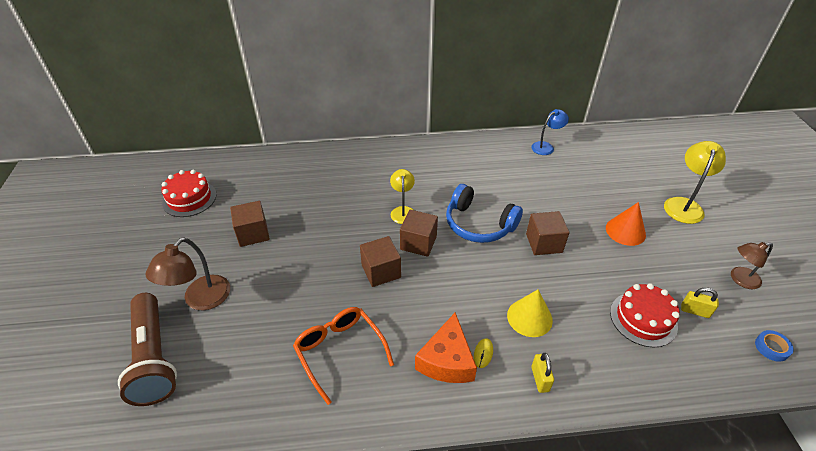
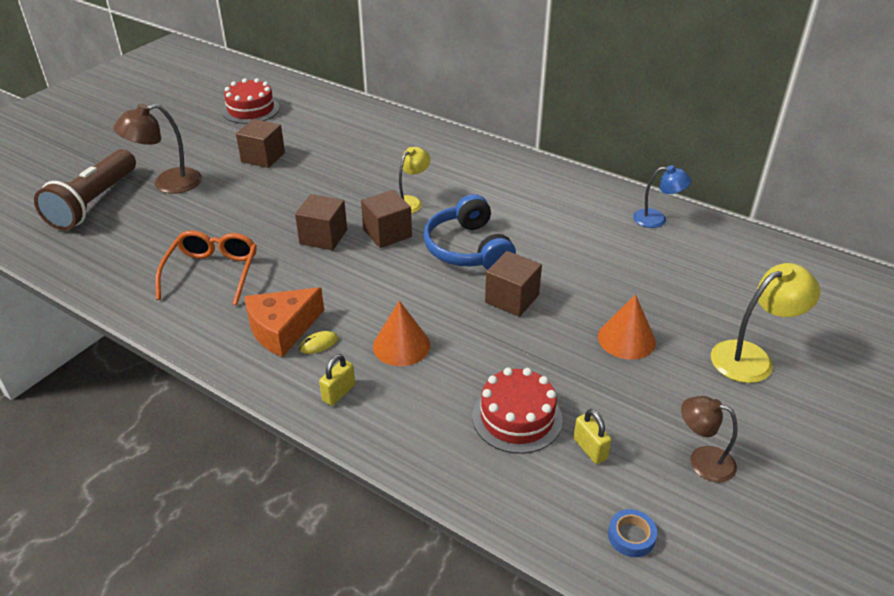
camera: 40 degrees right, 5 degrees down
(529, 317) = (401, 345): yellow cone -> orange cone

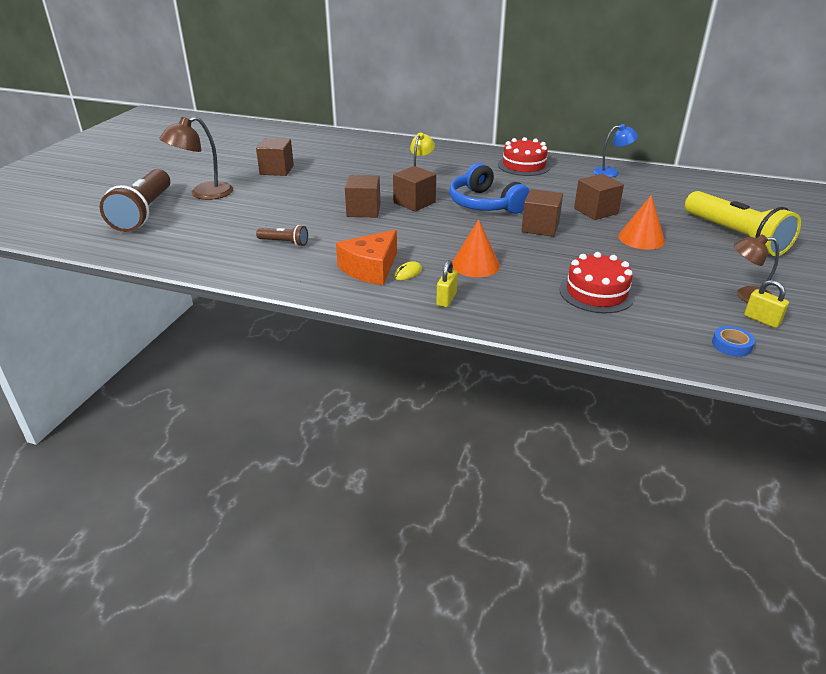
camera: 15 degrees left, 5 degrees down
(212, 272) = (284, 242): orange glasses -> brown flashlight
(251, 109) = (245, 143): red cake -> red cake (524, 165)
(590, 449) = (663, 302): yellow padlock -> yellow padlock (761, 320)
(596, 283) = (595, 211): none -> brown cube
(752, 357) = (735, 236): yellow lamp -> yellow flashlight

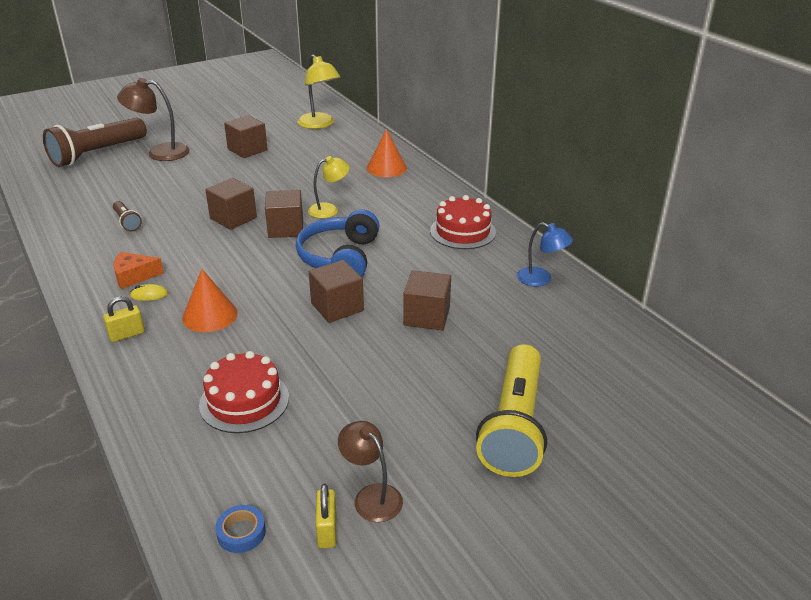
camera: 40 degrees right, 0 degrees up
(298, 140) = (319, 124): none -> yellow lamp
(370, 268) = (134, 276): orange cheese -> orange cheese, size x0.66
(641, 238) = (406, 370): orange cone -> orange cone (386, 168)

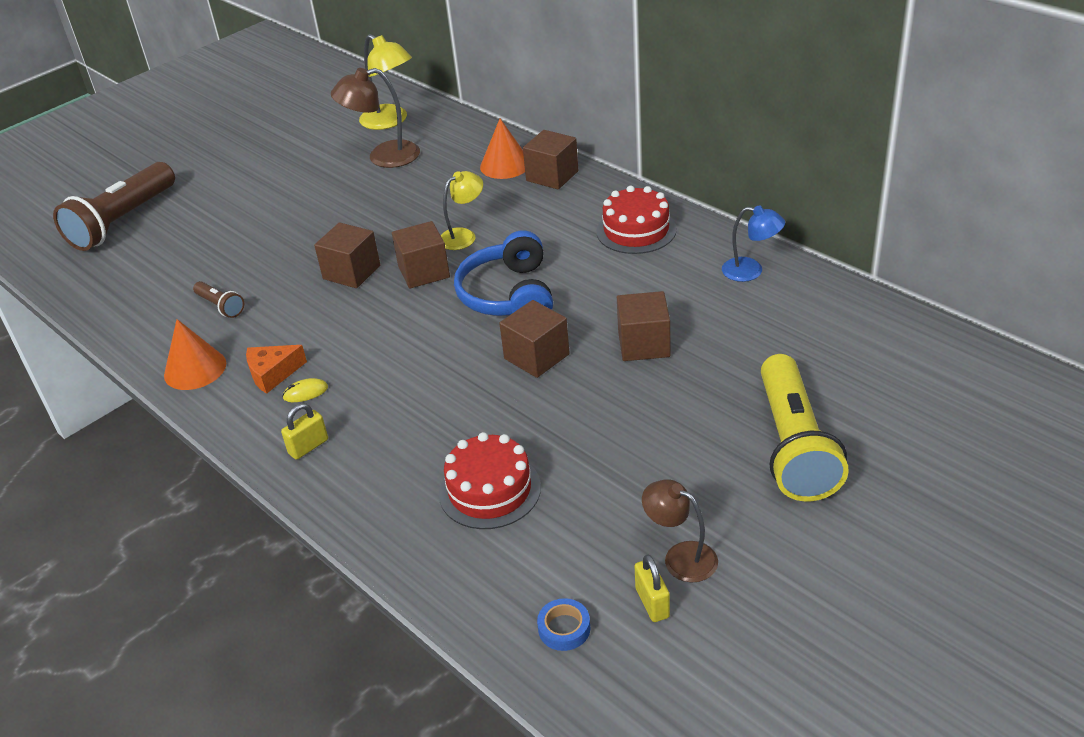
camera: 10 degrees left, 5 degrees up
(160, 152) = (205, 202): brown lamp -> brown lamp (383, 157)
(210, 315) = (393, 400): orange cone -> orange cone (195, 369)
(247, 150) = (317, 175): brown cube -> brown cube (552, 176)

